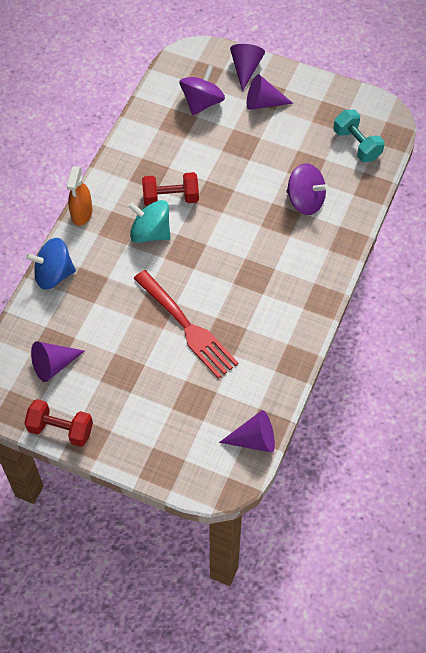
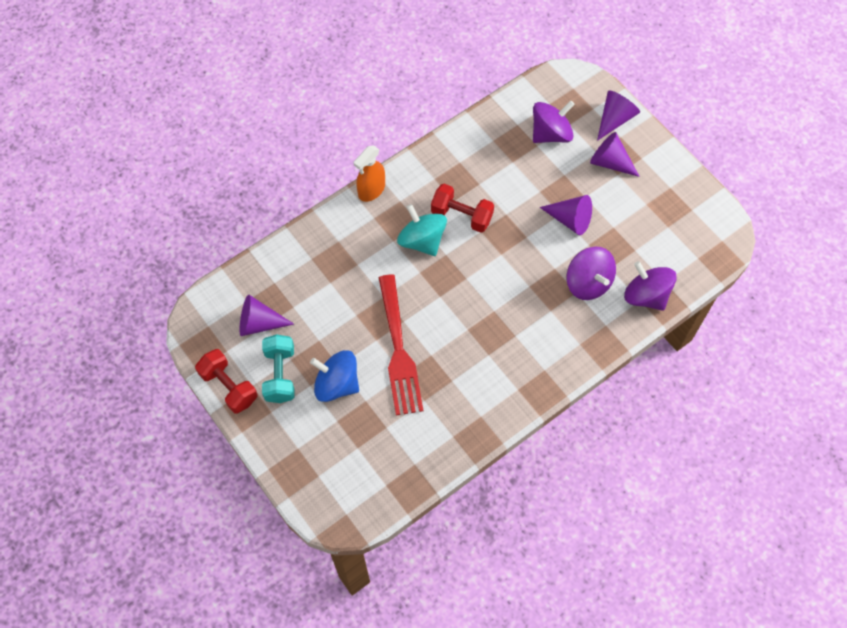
camera: 30 degrees right, 5 degrees up
(53, 274) = (311, 236): blue spinning top -> blue spinning top (337, 384)
(254, 439) = (391, 492): purple cone -> purple cone (570, 219)
(356, 144) = (676, 250): turquoise dumbbell -> turquoise dumbbell (280, 375)
(356, 189) = (646, 295): none -> purple spinning top

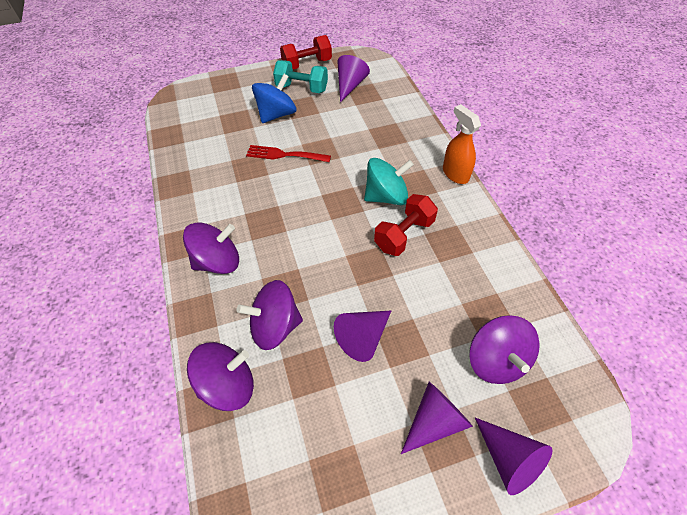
camera: 110 degrees right, 10 degrees down
(398, 349) = (285, 155): red fork -> red fork, size x0.62
(549, 352) = (218, 261): none -> purple spinning top

